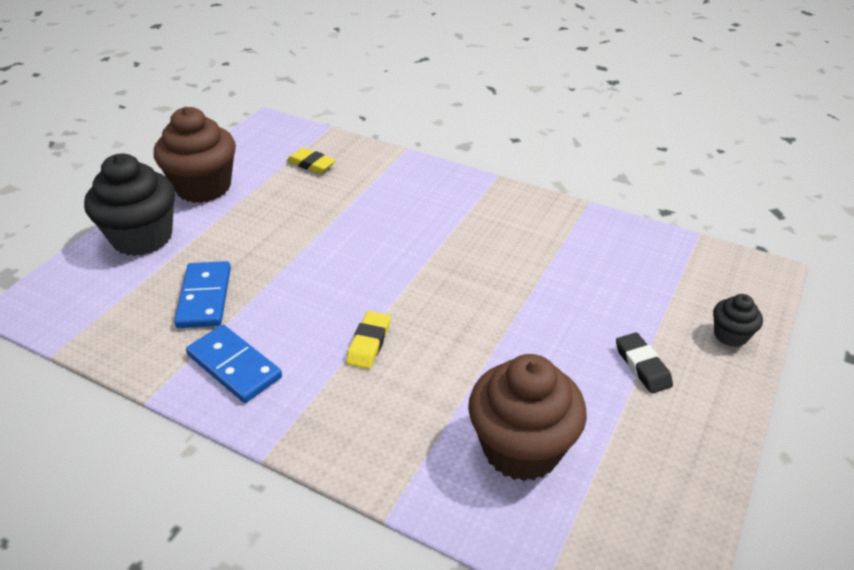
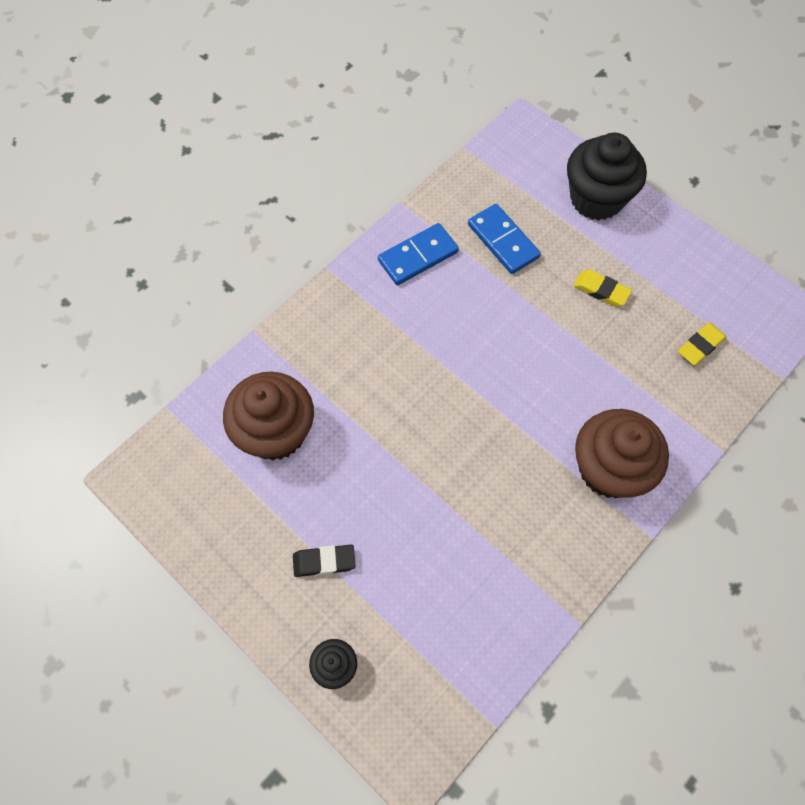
camera: 105 degrees right, 25 degrees up
(203, 187) = (670, 247): brown cupcake -> brown cupcake (609, 469)
(204, 297) = (503, 241): blue domino -> blue domino turned 45 degrees clockwise
(369, 343) = (415, 351): yellow eraser -> yellow eraser (601, 290)

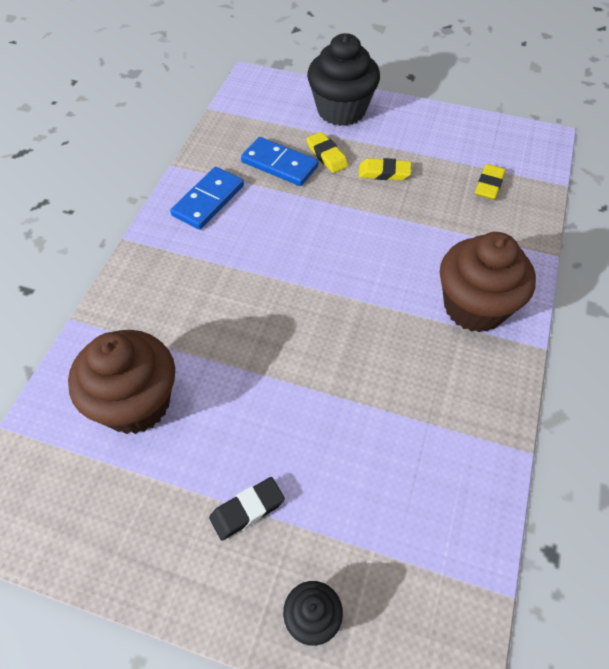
camera: 25 degrees left, 10 degrees down
(554, 248) = (327, 156): none -> yellow eraser

